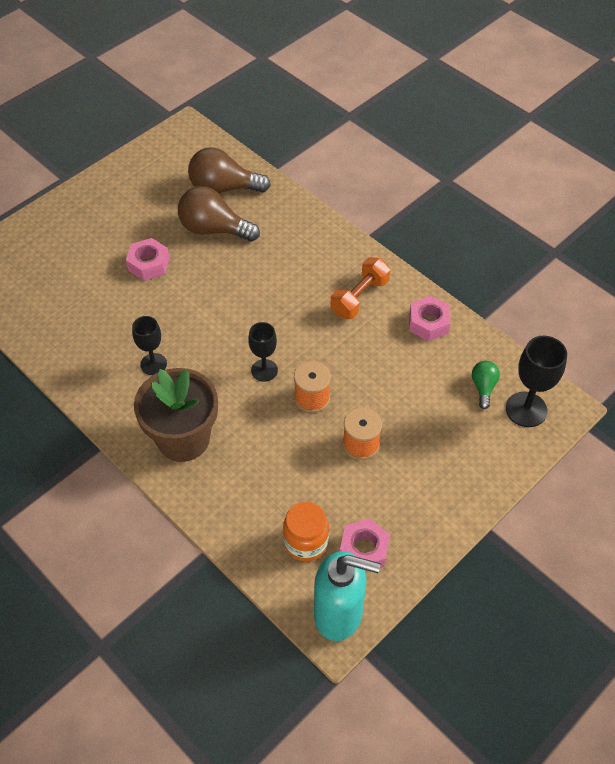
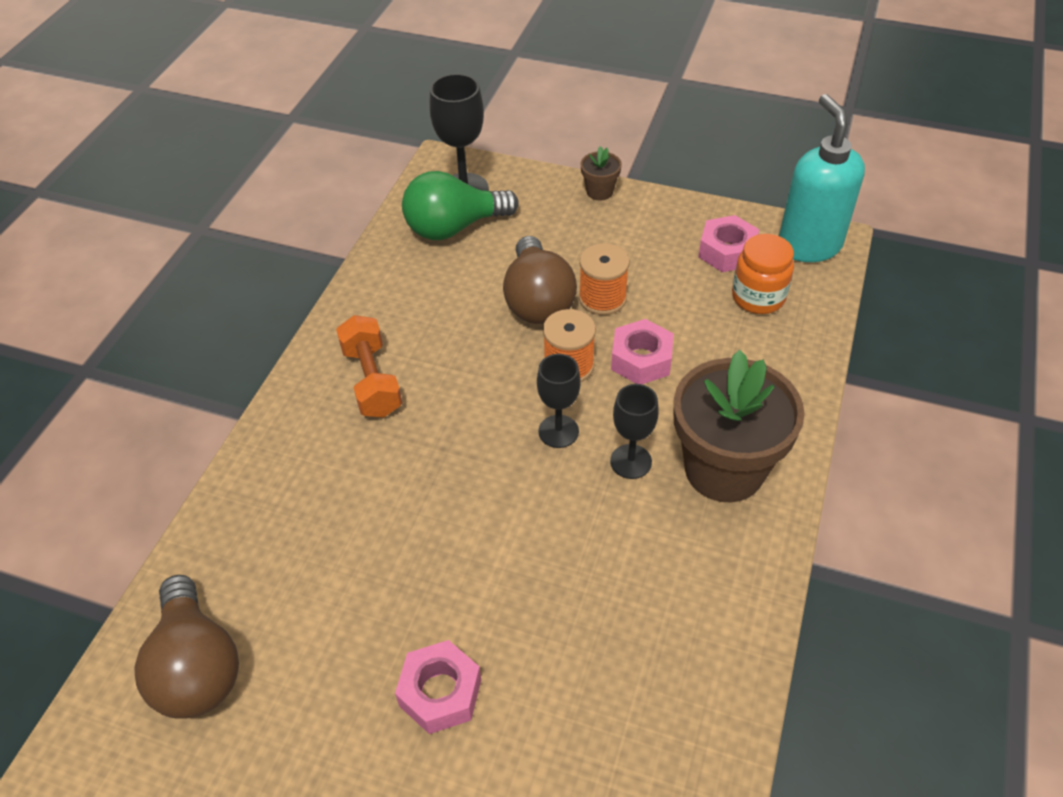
camera: 115 degrees left, 5 degrees down
(153, 364) = (634, 569): black goblet -> black goblet (630, 461)
(214, 229) = (311, 630): brown light bulb -> brown light bulb (537, 300)
(359, 297) = (372, 381): orange dumbbell -> orange dumbbell turned 60 degrees clockwise
(428, 323) = (382, 300): pink nut -> pink nut (641, 360)
(480, 498) = (599, 191): none -> brown flower pot
(483, 387) = (454, 227): green light bulb -> green light bulb, size x1.92

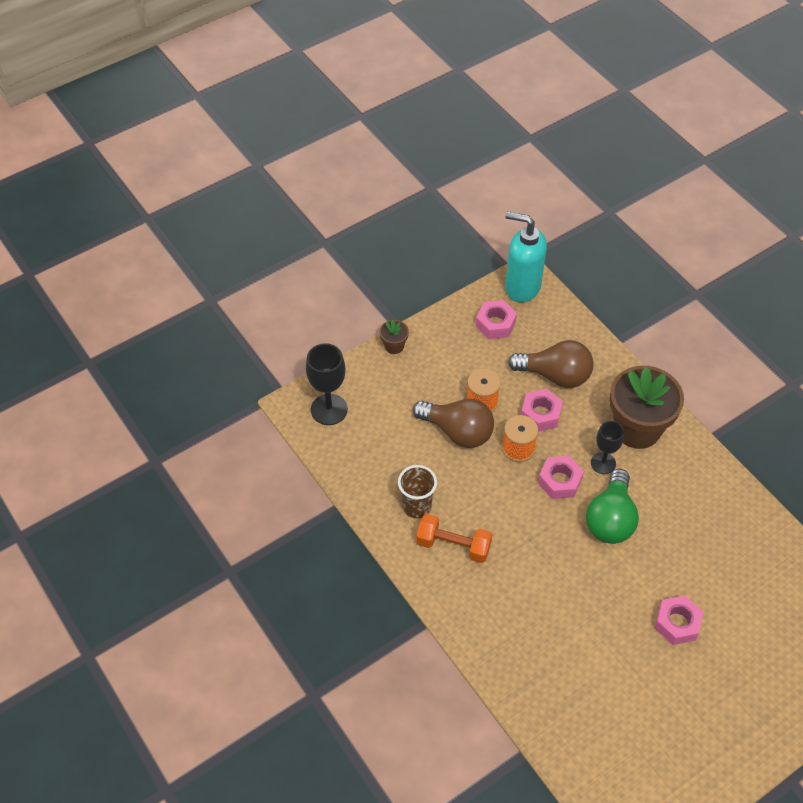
camera: 55 degrees left, 5 degrees up
(197, 667) = (588, 724): brown light bulb -> brown light bulb (555, 375)
(400, 321) = (416, 506): none -> brown cup
(454, 227) = (359, 434): green light bulb -> green light bulb (610, 519)
(558, 431) = (559, 481): black goblet -> pink nut
(758, 297) = (540, 335): orange jar -> none

